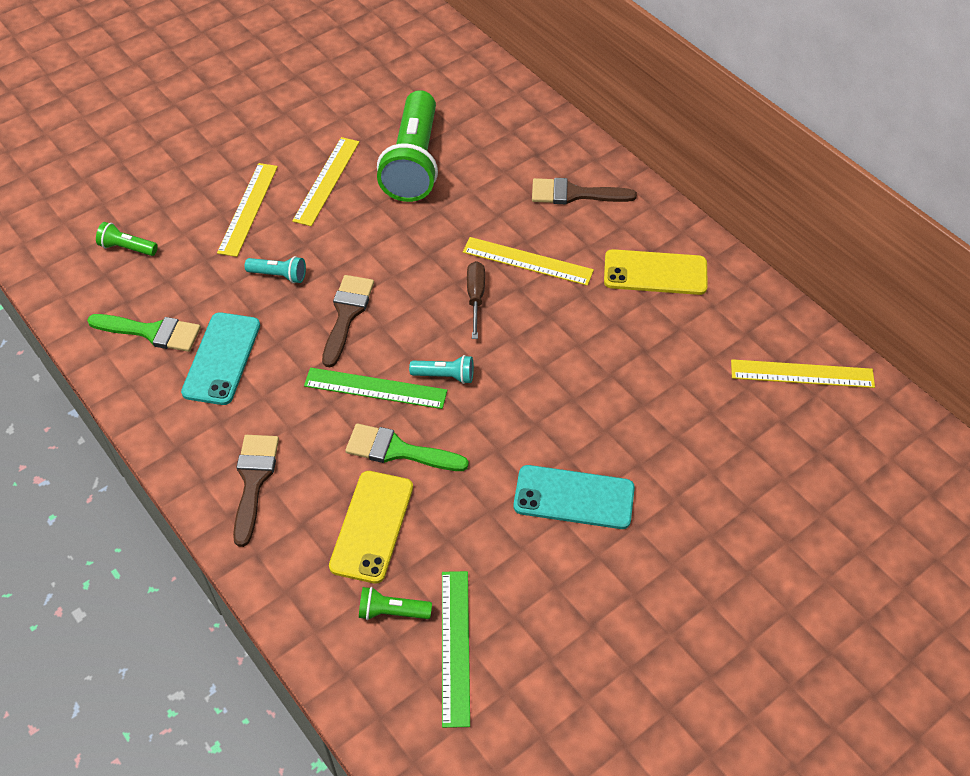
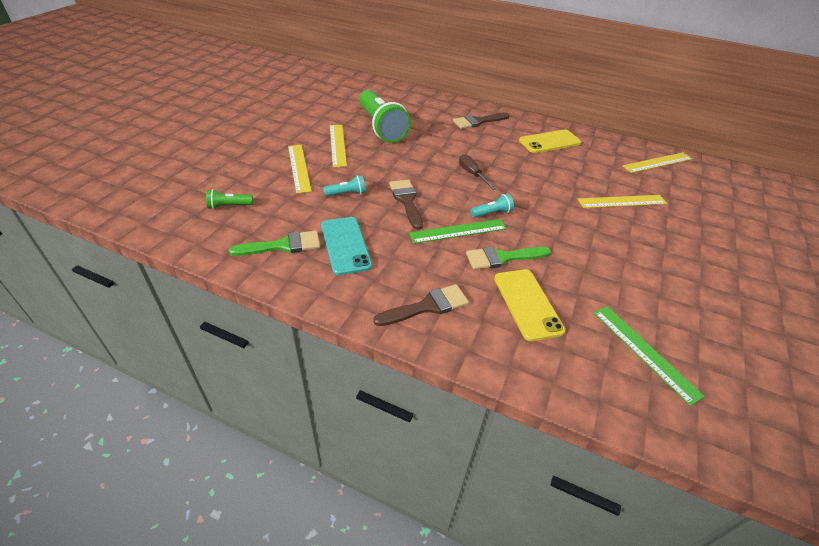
camera: 30 degrees left, 10 degrees down
(253, 481) = (427, 306): brown brush -> brown brush turned 90 degrees clockwise
(392, 611) = (588, 348): green flashlight -> none
(527, 261) = (483, 152): yellow ruler -> yellow ruler (622, 201)
(574, 497) = (619, 247): turquoise phone -> none

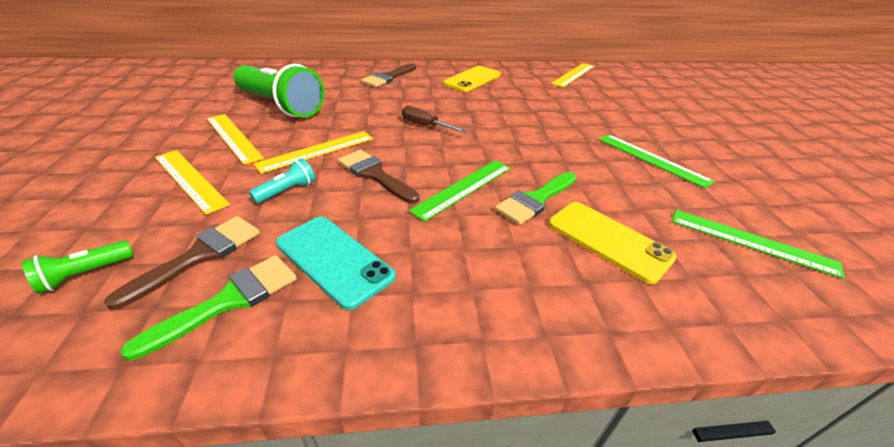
camera: 30 degrees left, 5 degrees down
(427, 306) = (510, 296): brown brush -> brown brush (199, 255)
(492, 213) = (481, 157): turquoise flashlight -> none
(622, 201) = (581, 111): yellow ruler -> yellow ruler (317, 151)
(639, 264) = (652, 159): none -> green ruler

